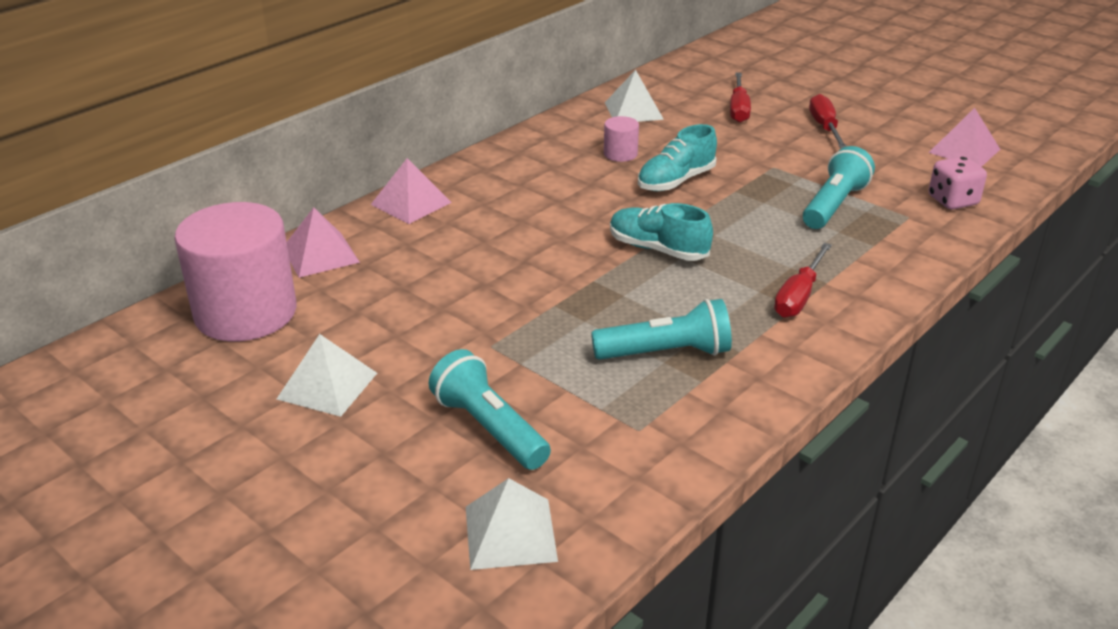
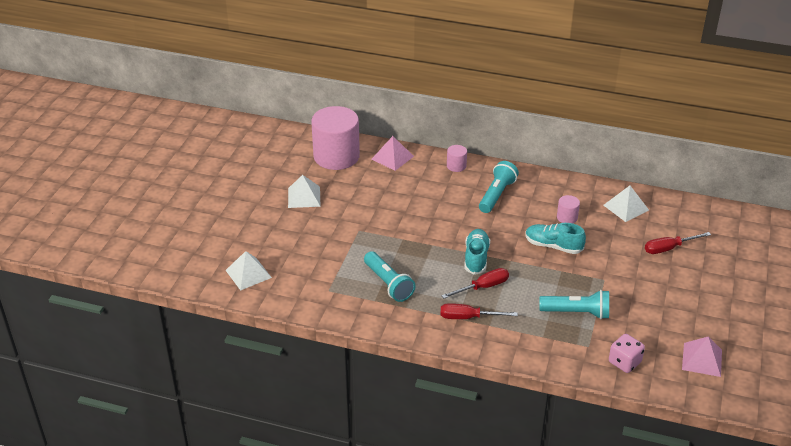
camera: 65 degrees right, 5 degrees up
(411, 203) = (456, 166): pink pyramid -> pink cylinder
(489, 428) = (304, 248): turquoise flashlight -> turquoise flashlight (496, 195)
(825, 127) = (677, 290): red screwdriver -> red screwdriver (483, 287)

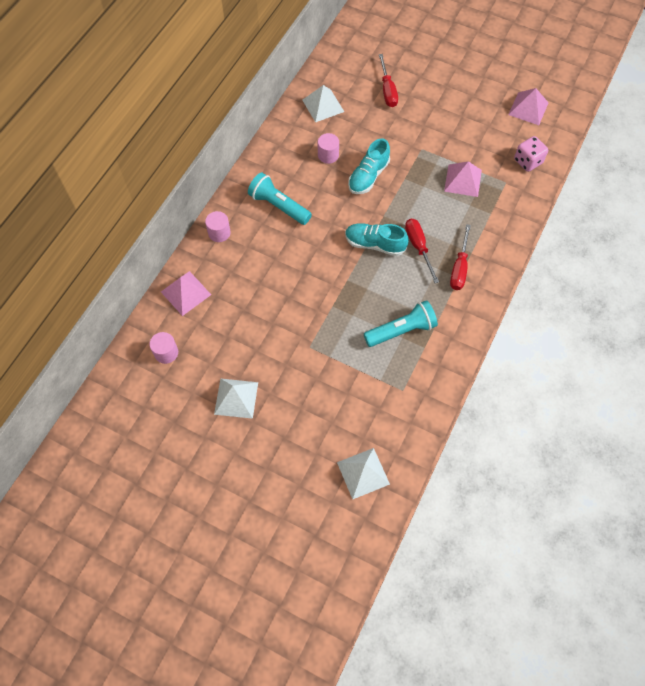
camera: 80 degrees left, 25 degrees up
(336, 156) = (166, 352): pink cylinder -> pink cylinder, size x0.42
(576, 312) = (463, 180): turquoise flashlight -> pink pyramid

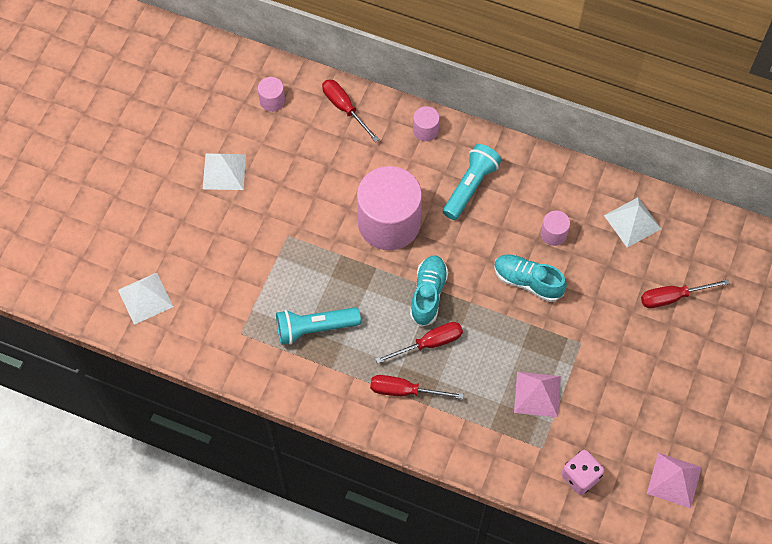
camera: 85 degrees right, 0 degrees up
(186, 293) = (344, 108): pink pyramid -> red screwdriver
(305, 267) = (389, 223): none -> pink cylinder
(401, 330) = (315, 329): turquoise flashlight -> turquoise flashlight turned 105 degrees clockwise

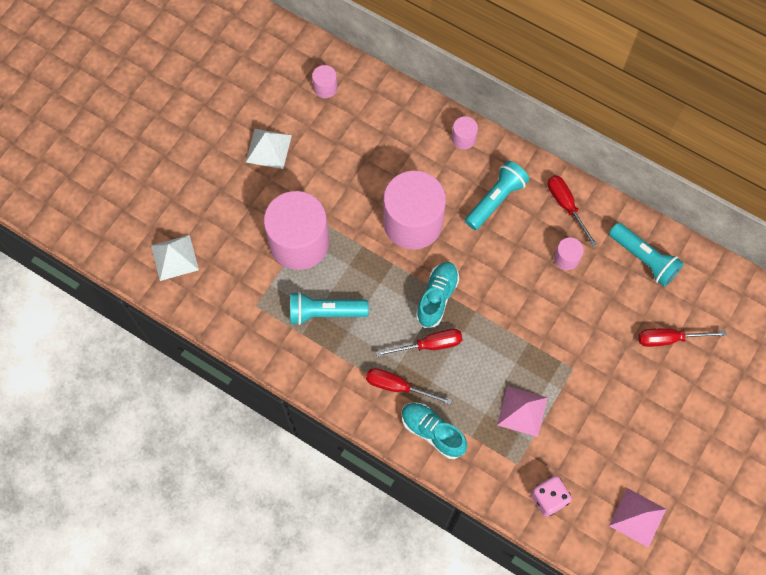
camera: 10 degrees right, 5 degrees up
(274, 262) = (299, 242): none -> pink cylinder
(344, 108) = (391, 105): red screwdriver -> red screwdriver (566, 206)
(527, 282) = (533, 301): turquoise shoe -> turquoise shoe (432, 432)
(632, 222) = (644, 259): white pyramid -> turquoise flashlight

